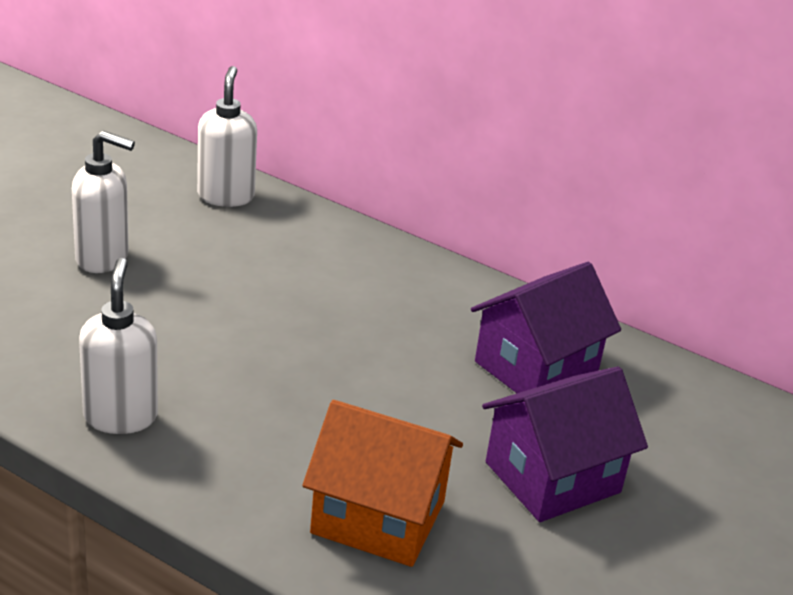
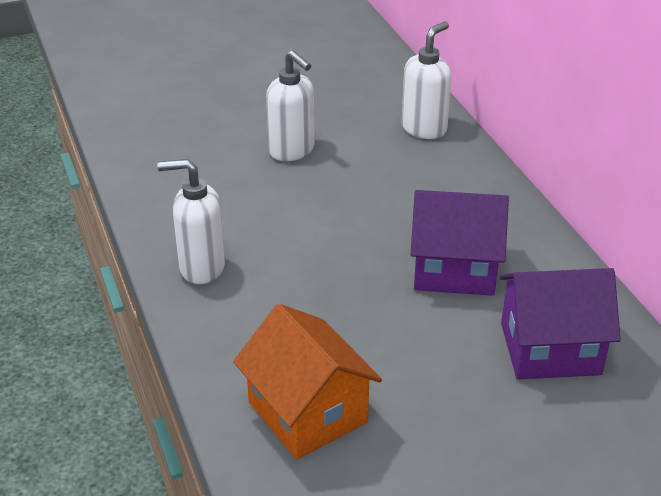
camera: 40 degrees right, 5 degrees up
(120, 416) = (201, 268): white soap dispenser -> white soap dispenser turned 120 degrees counterclockwise
(552, 477) = (475, 442): purple house -> purple house (454, 269)

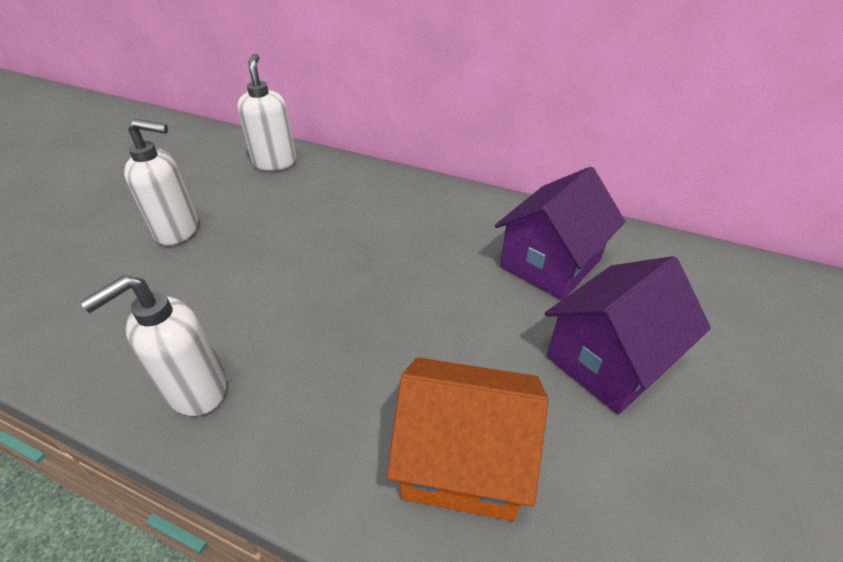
camera: 45 degrees left, 5 degrees up
(454, 269) = (419, 248): purple house -> purple house (608, 360)

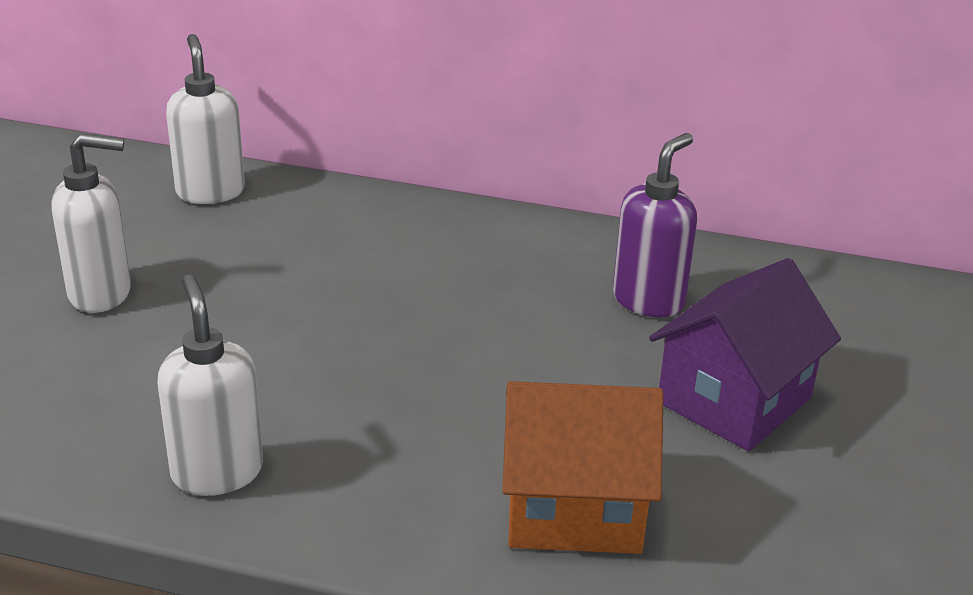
camera: 10 degrees left, 10 degrees down
(196, 391) = (217, 472): white soap dispenser -> white soap dispenser turned 120 degrees clockwise
(550, 263) = (649, 300): purple house -> purple soap dispenser

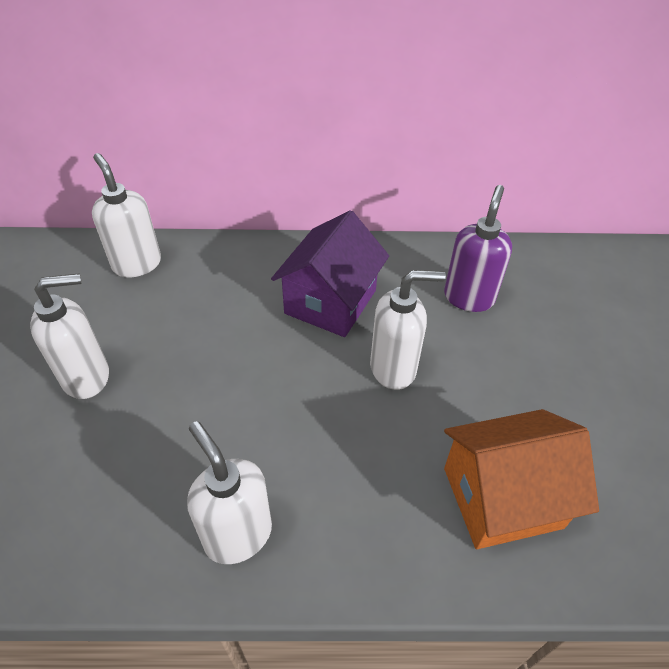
camera: 15 degrees left, 15 degrees up
(499, 355) = (393, 368): none -> white soap dispenser
(734, 400) = (559, 371): purple house -> purple house (330, 302)

